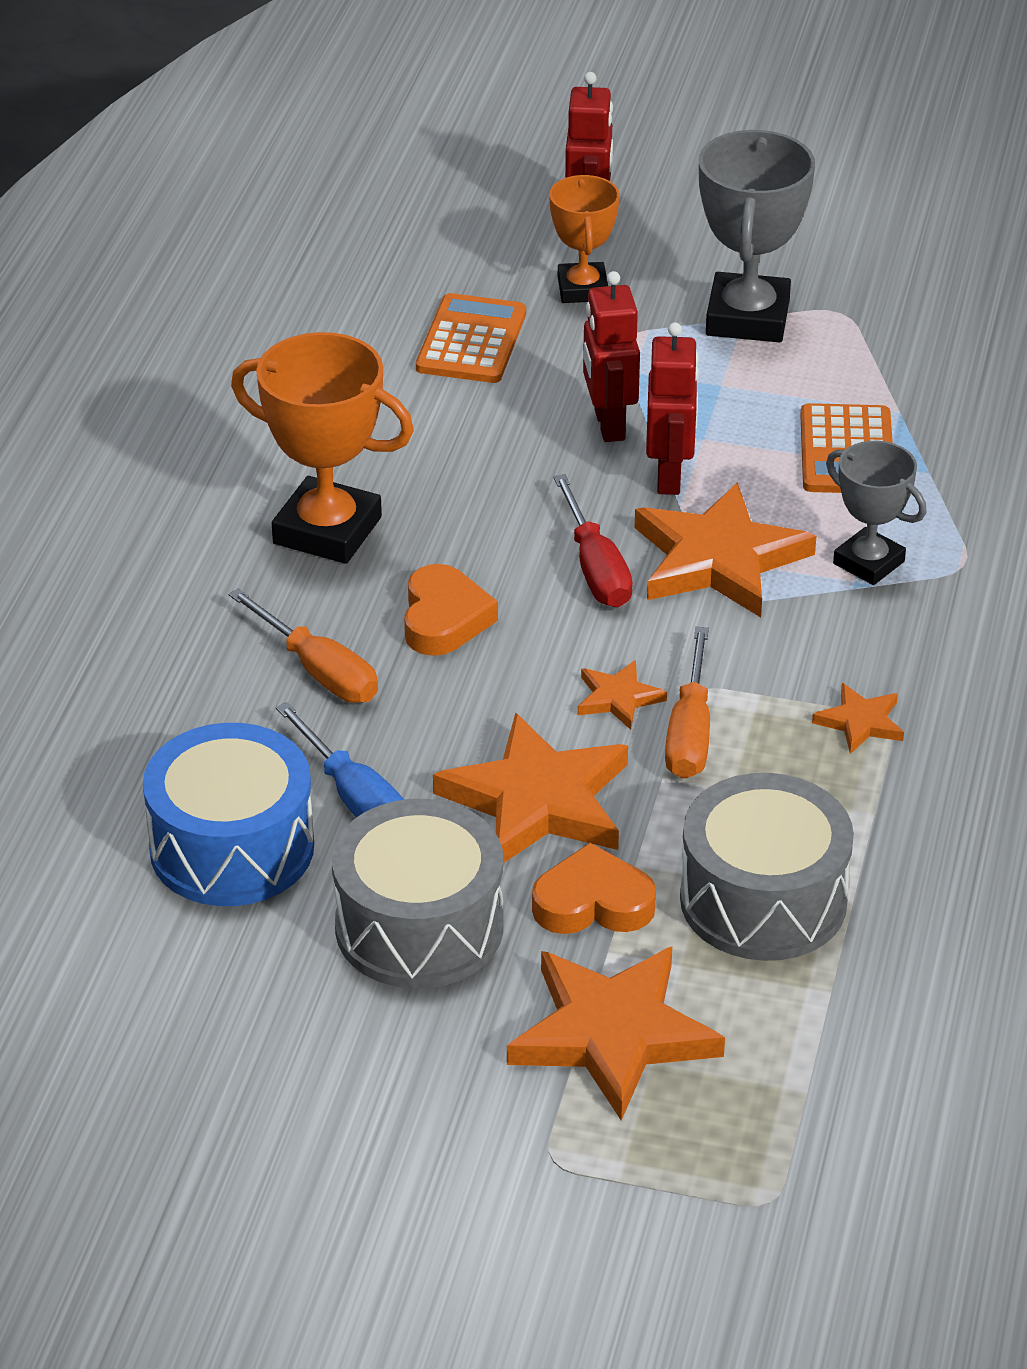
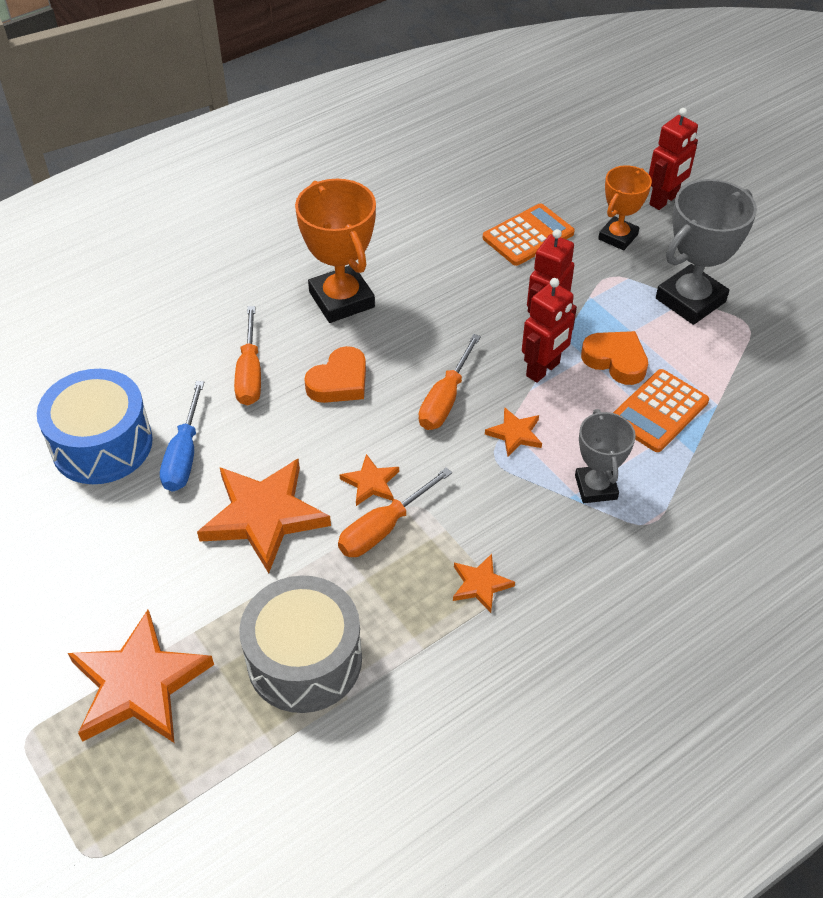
camera: 40 degrees right, 10 degrees up
(419, 927) = (127, 549): grey drum -> none
(593, 903) = (220, 596): orange heart -> orange heart (615, 360)
(595, 568) = (445, 399): red screwdriver -> orange screwdriver
(719, 559) = (515, 434): orange star -> orange star, size x0.47

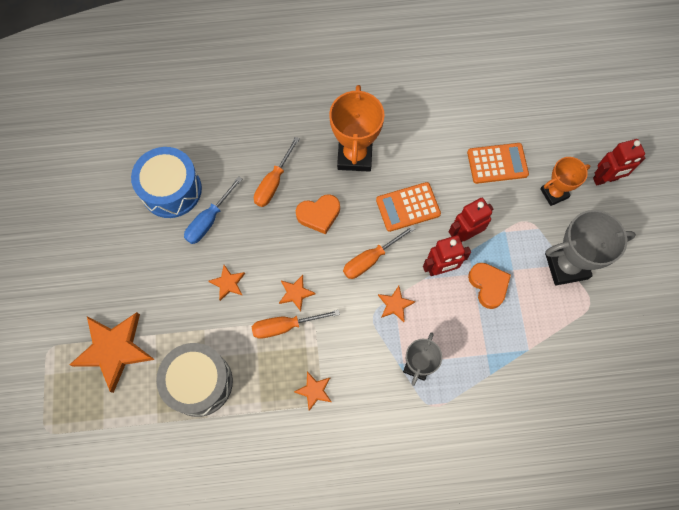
camera: 30 degrees right, 20 degrees up
(264, 516) = (228, 283): orange star -> orange star, size x0.47
(659, 411) = (489, 335): orange calculator -> orange calculator (408, 207)

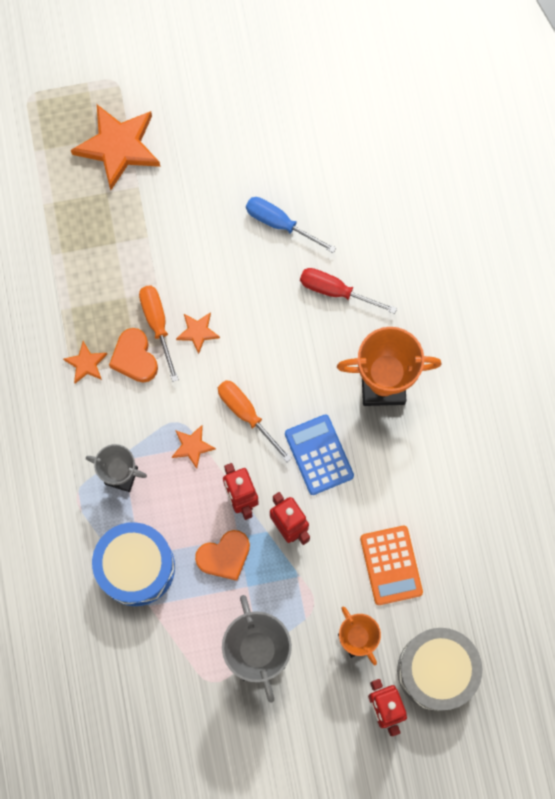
camera: 85 degrees right, 5 degrees up
(171, 190) = (314, 175): blue drum -> blue drum (136, 567)
(199, 382) = (88, 241): grey drum -> grey drum (436, 670)
(228, 283) = (203, 255): orange star -> none
(273, 183) = (335, 291): orange screwdriver -> red screwdriver
(319, 215) = (298, 349): orange heart -> orange heart (134, 358)
(408, 207) = (319, 455): orange calculator -> blue calculator

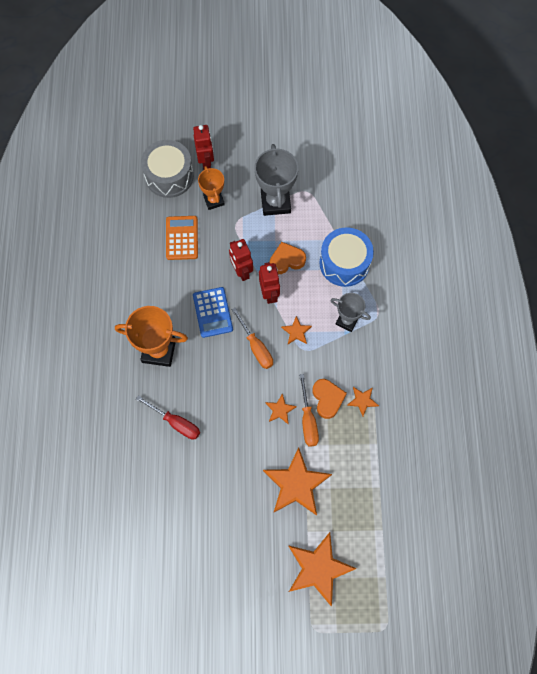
camera: 170 degrees left, 5 degrees down
(161, 240) = (296, 484): none -> orange star
(279, 224) = (205, 482): blue screwdriver -> none

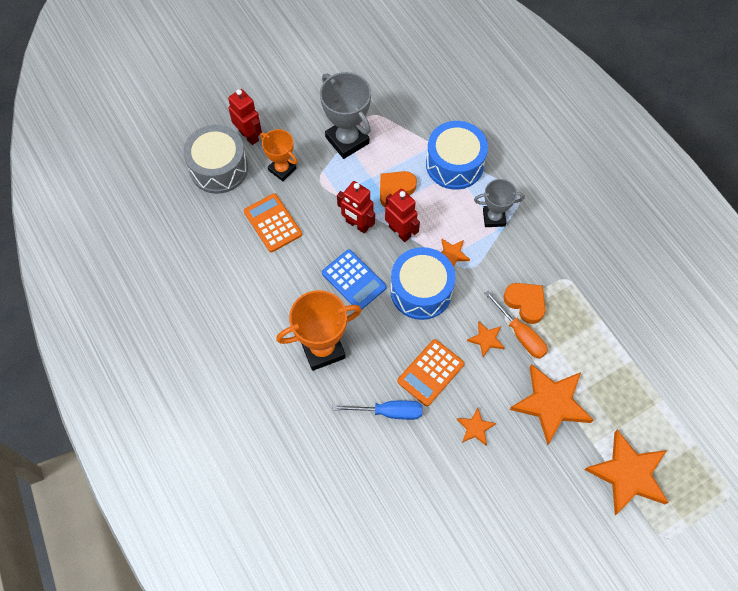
camera: 30 degrees left, 5 degrees down
(176, 423) = (388, 412): red screwdriver -> blue screwdriver
(224, 411) = (430, 373): none -> orange calculator
(256, 347) = (421, 291): orange screwdriver -> blue drum
(362, 401) = (560, 286): orange star -> orange star (475, 428)

